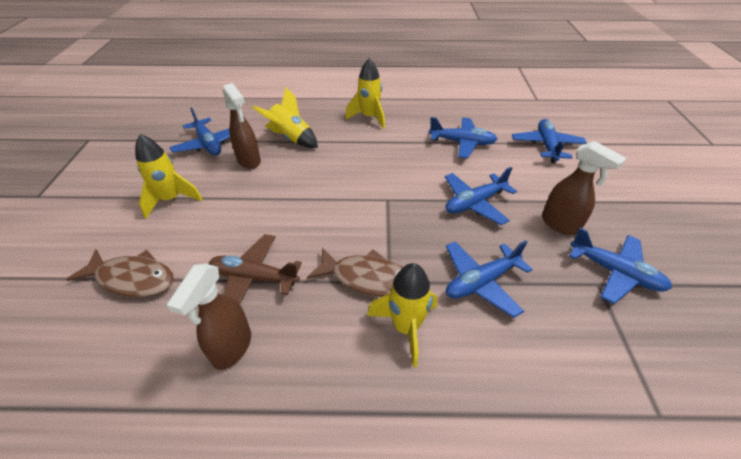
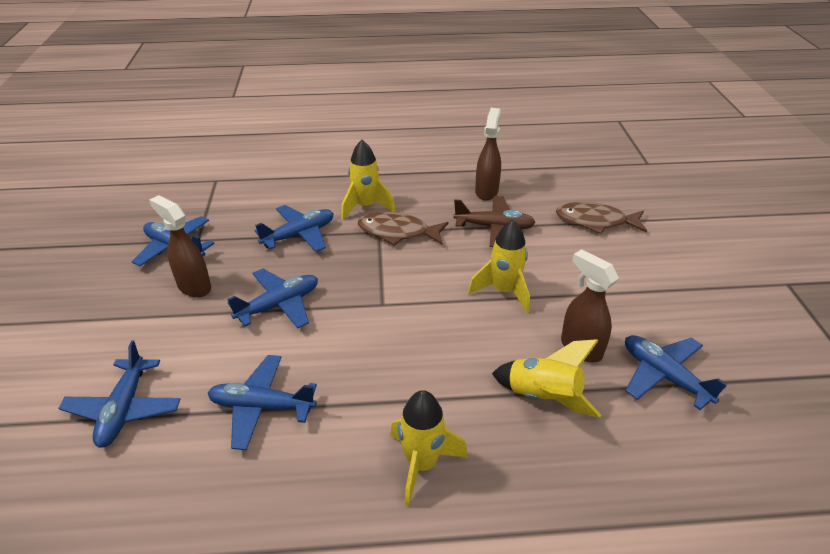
camera: 175 degrees right, 5 degrees down
(171, 200) = (632, 288): yellow rocket -> yellow rocket (503, 291)

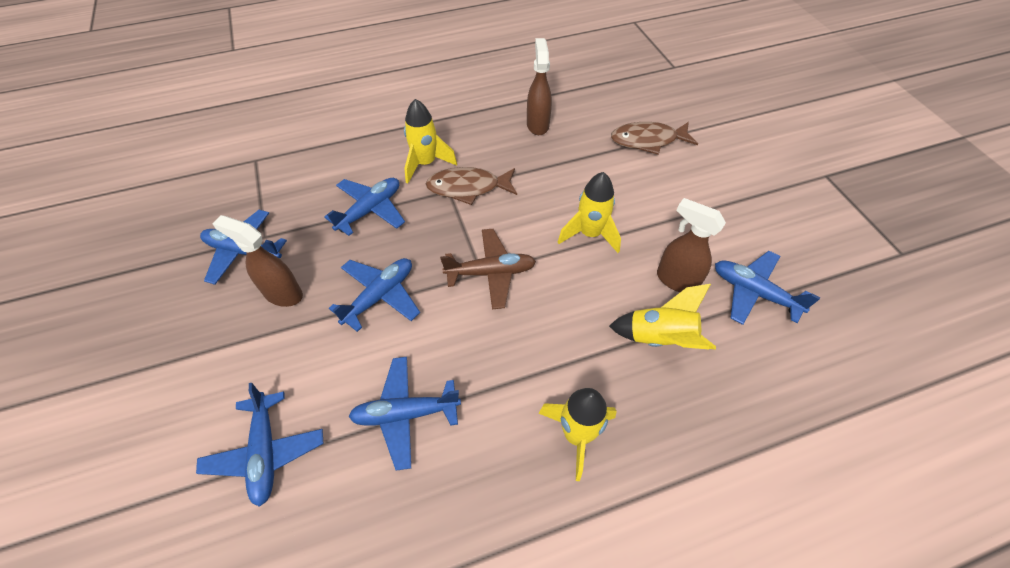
camera: 15 degrees left, 15 degrees up
(494, 227) = (558, 165): brown plane -> brown plane (490, 273)

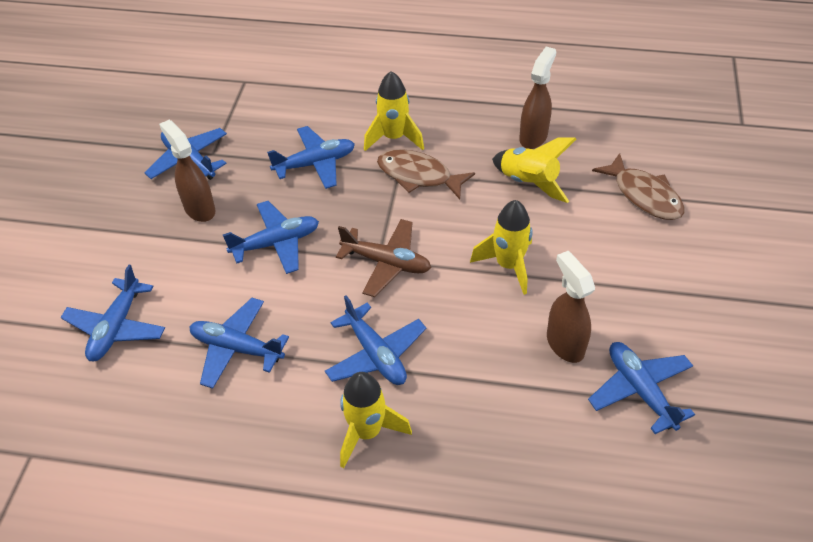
camera: 30 degrees right, 5 degrees down
(536, 359) = (375, 354): none -> blue plane
(648, 141) = (644, 195): brown fish -> brown fish turned 150 degrees counterclockwise
(660, 339) = (506, 389): yellow rocket -> yellow rocket (529, 183)

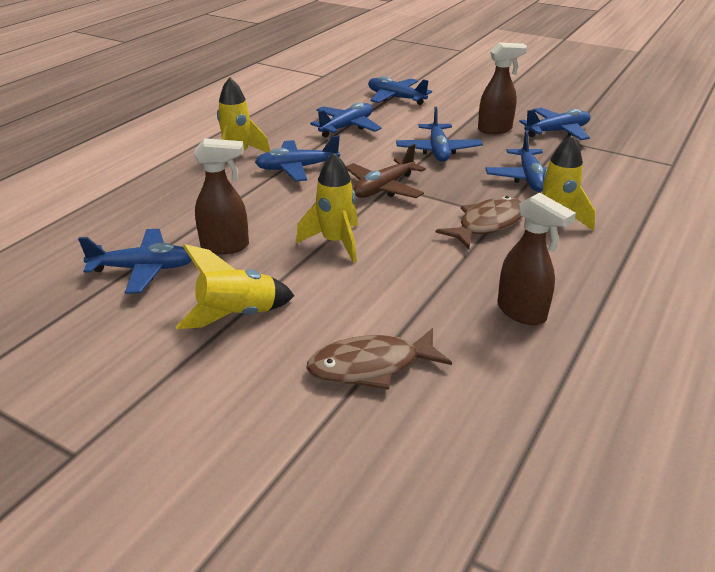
camera: 110 degrees right, 15 degrees down
(529, 183) = (442, 286): yellow rocket -> yellow rocket (237, 315)

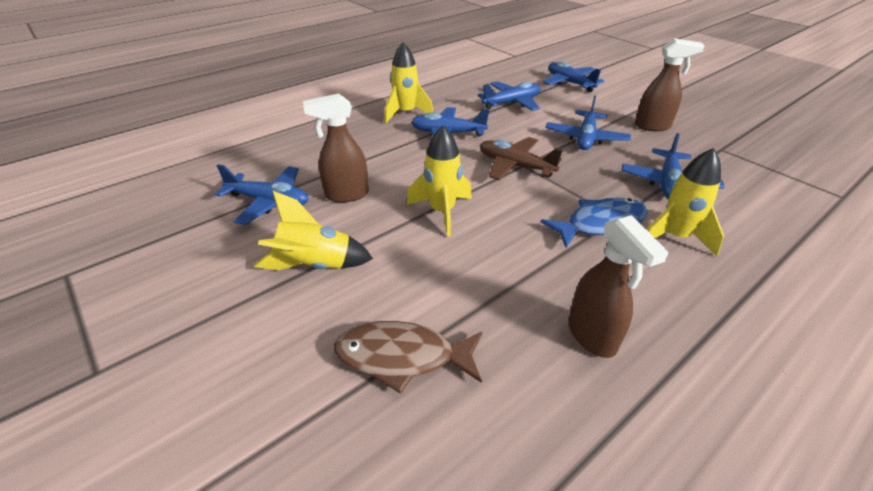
camera: 20 degrees right, 5 degrees up
(226, 246) = (346, 195): brown spray bottle -> brown spray bottle turned 150 degrees clockwise
(384, 188) = (515, 166): brown plane -> brown plane turned 60 degrees clockwise
(487, 224) = (600, 223): brown fish -> blue fish
(557, 131) = (718, 138): blue plane -> none

